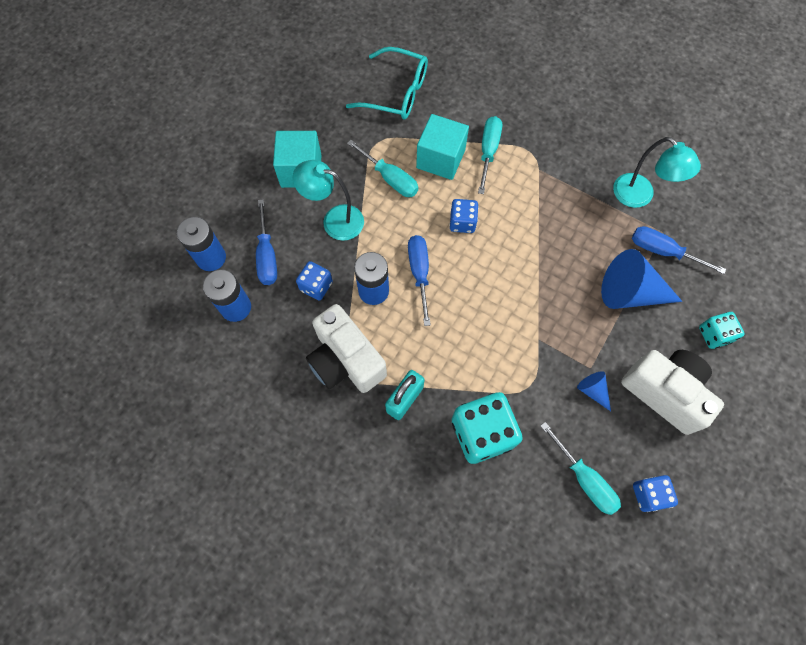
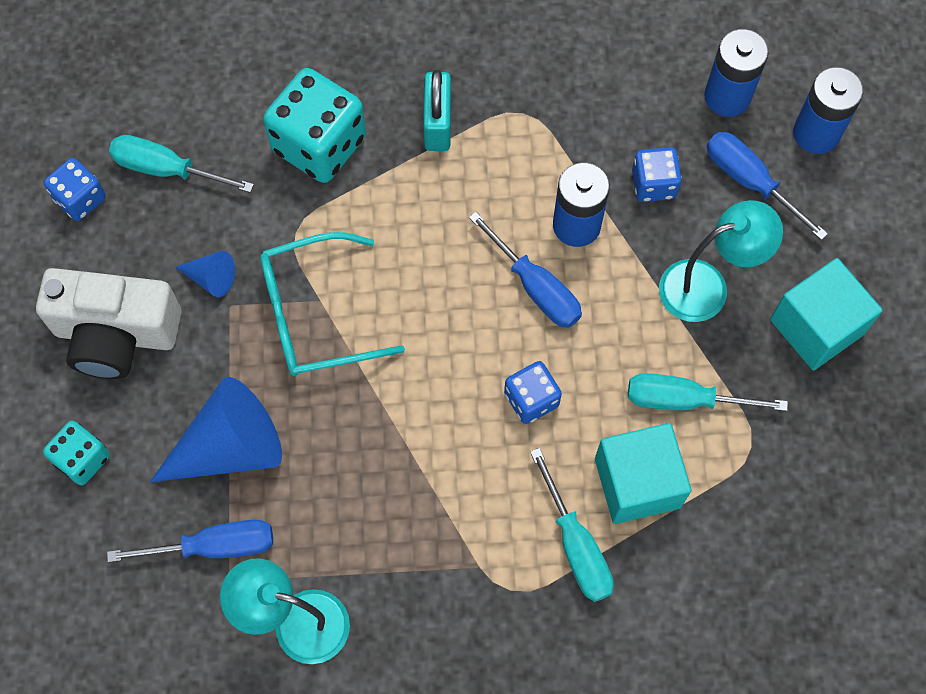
camera: 145 degrees right, 0 degrees up
(345, 360) = (542, 122): white camera -> none
(395, 92) = (797, 557): turquoise glasses -> turquoise glasses (317, 314)

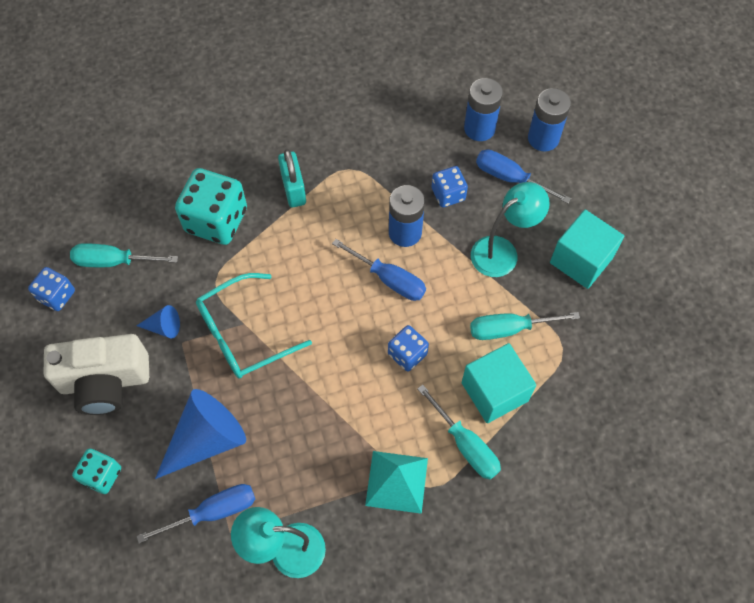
camera: 15 degrees left, 5 degrees down
(468, 571) = (397, 481): none -> turquoise pyramid

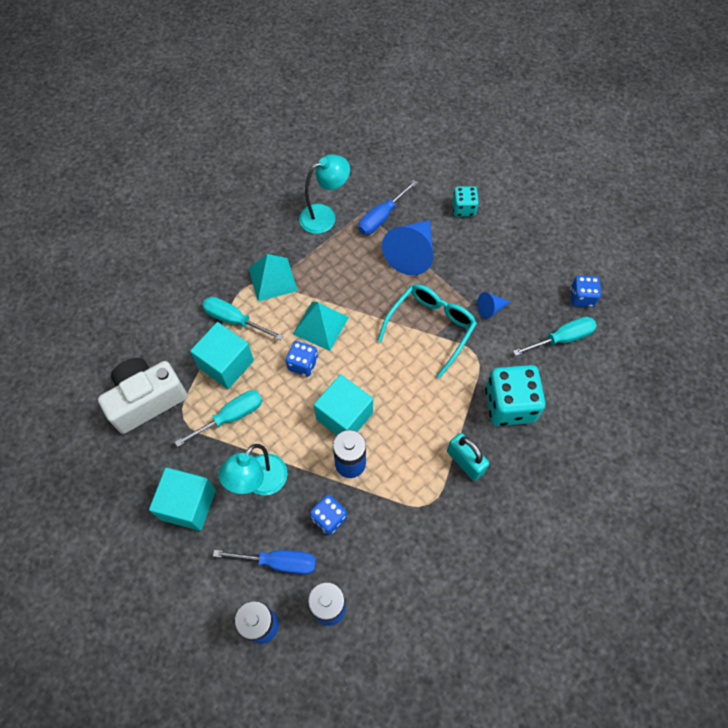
camera: 155 degrees right, 0 degrees up
(105, 382) = (503, 258): white camera -> white camera (147, 400)
(365, 392) = (321, 325): none -> turquoise pyramid
(389, 279) = (344, 416): blue screwdriver -> turquoise cube

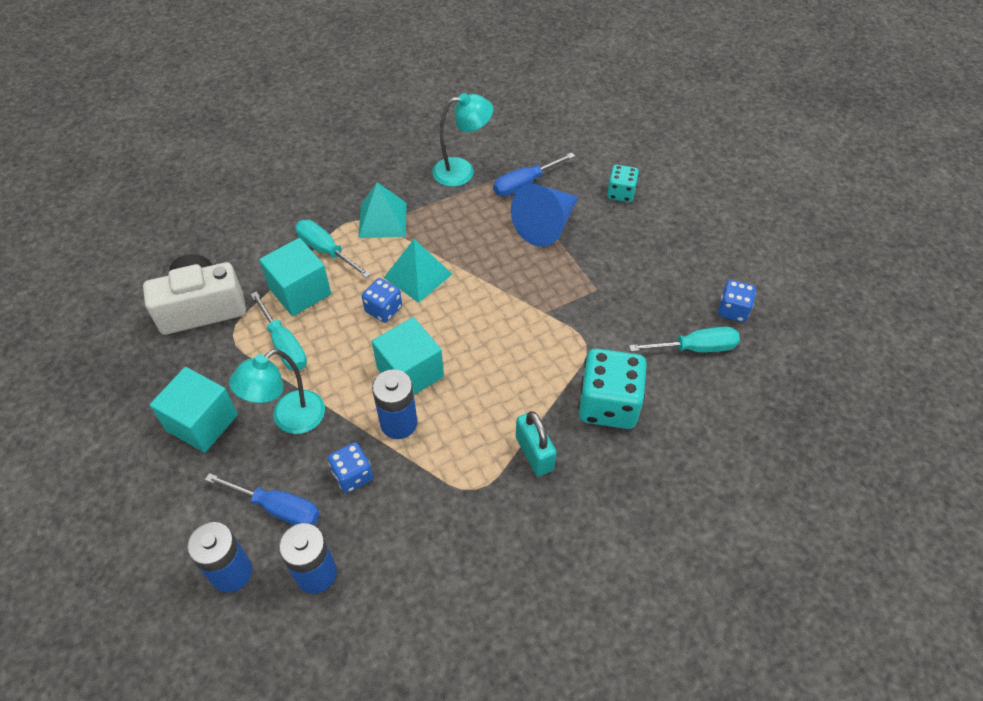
camera: 15 degrees right, 10 degrees down
(230, 417) = (284, 345): turquoise screwdriver -> turquoise screwdriver turned 75 degrees clockwise
(430, 328) = (541, 304): turquoise glasses -> none
(490, 309) = (619, 299): blue cone -> none

